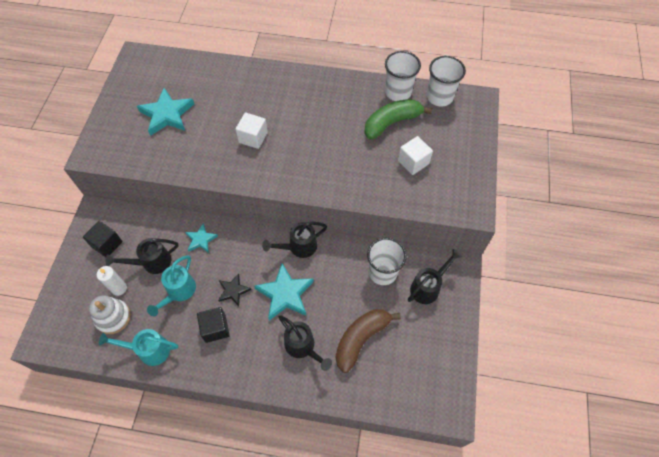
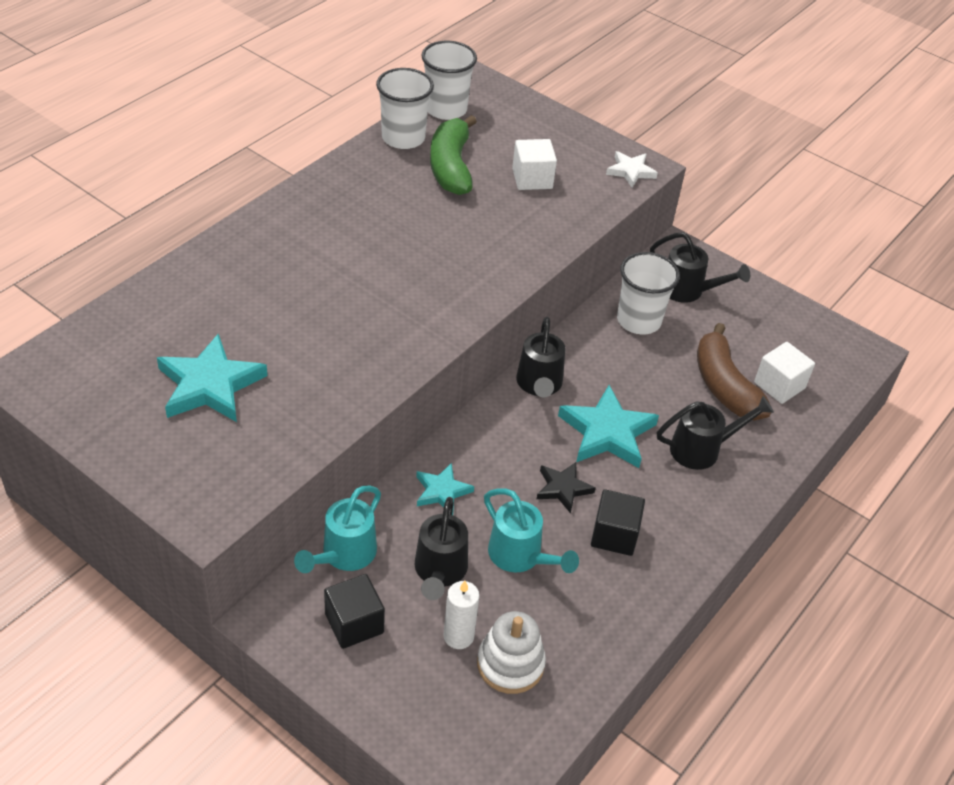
camera: 65 degrees left, 15 degrees down
(149, 350) = (602, 634): turquoise watering can -> turquoise watering can (344, 555)
(253, 137) = (353, 306): white cube -> white cube (779, 385)
(428, 287) = (688, 291): black watering can -> black watering can turned 135 degrees clockwise
(463, 205) = (630, 171): none -> white star

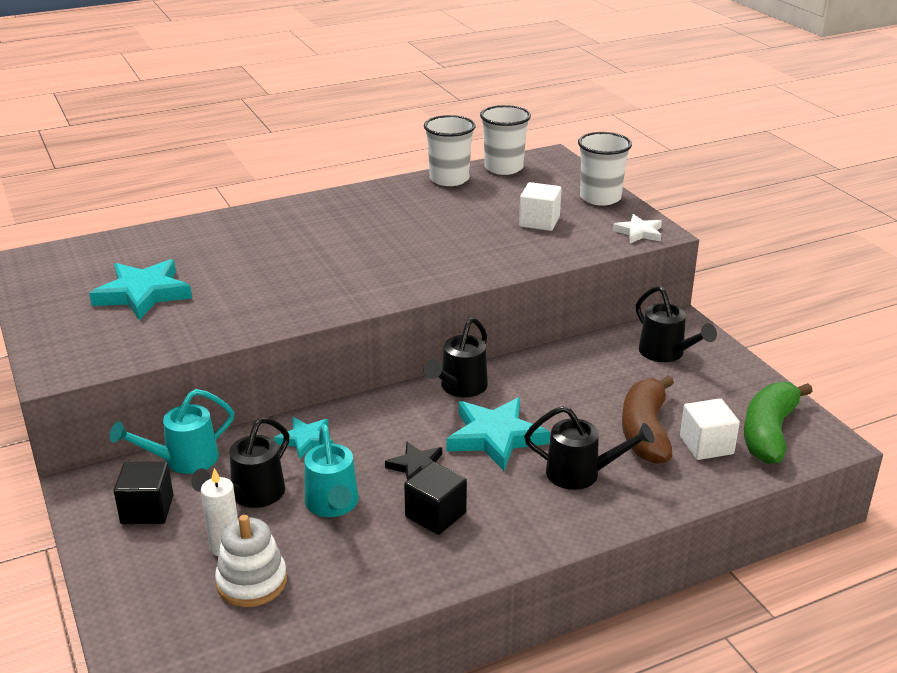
camera: 30 degrees right, 15 degrees down
(451, 167) = (473, 202): green banana -> green banana (769, 433)
(639, 320) = (597, 364): white cup -> white cup (600, 198)

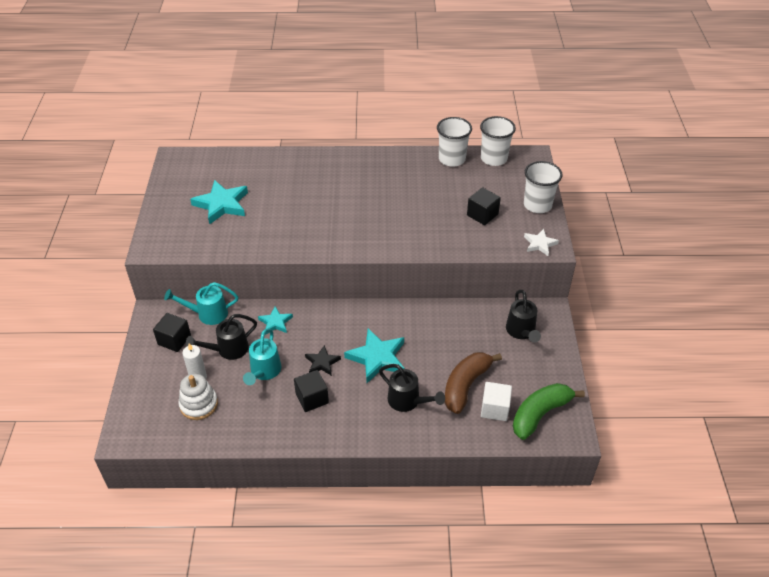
camera: 25 degrees right, 15 degrees up
(460, 388) = (380, 315): black watering can -> none
(539, 222) = (482, 215): white cube -> black cube

